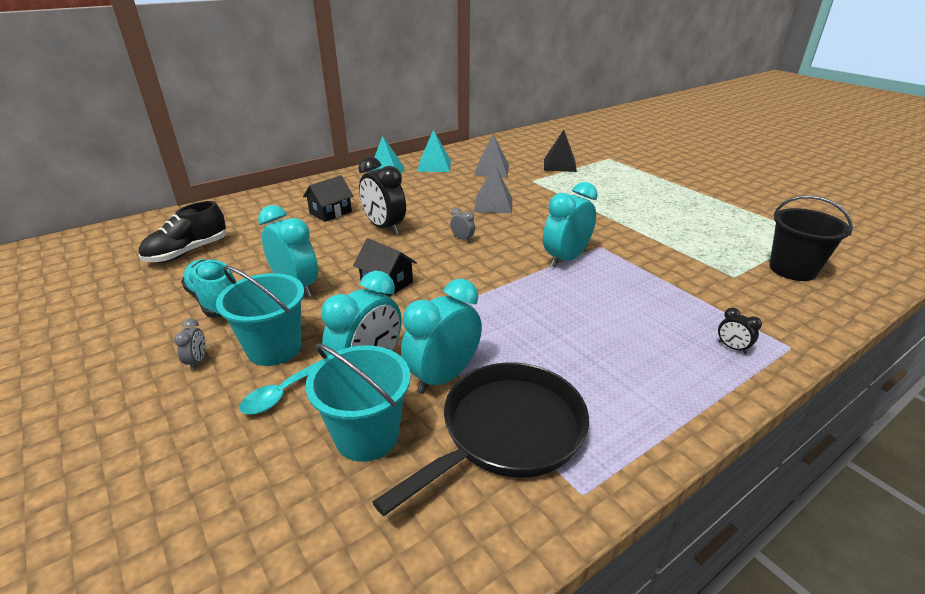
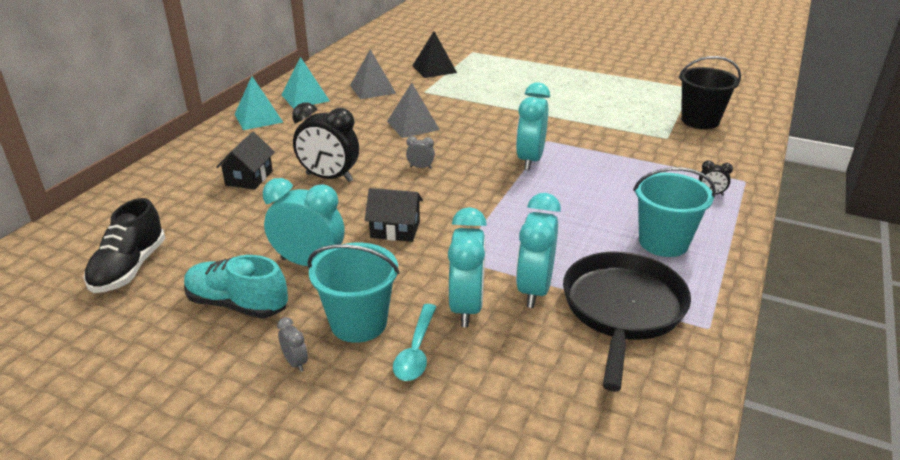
camera: 30 degrees left, 0 degrees up
(367, 436) = (524, 355): turquoise bucket -> turquoise bucket (663, 242)

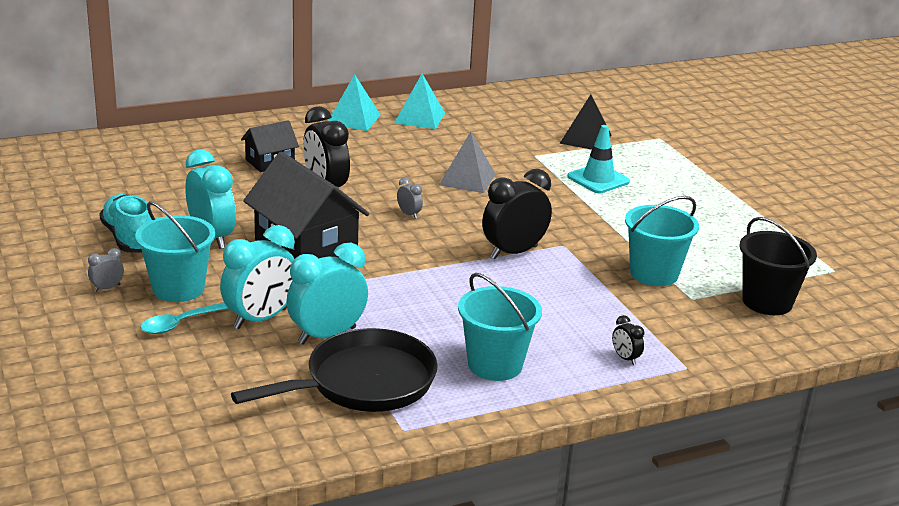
camera: 40 degrees right, 5 degrees down
(129, 268) = (105, 185): black shoe -> none
(295, 362) = (107, 288): grey clock -> grey clock turned 135 degrees counterclockwise
(372, 89) = (491, 134): grey pyramid -> none
(395, 229) = (306, 247): black house -> black house, size x1.88
(487, 90) = (598, 179): none -> turquoise traffic cone
(530, 160) = (513, 252): turquoise clock -> black clock
(623, 133) = (654, 274): none -> turquoise bucket

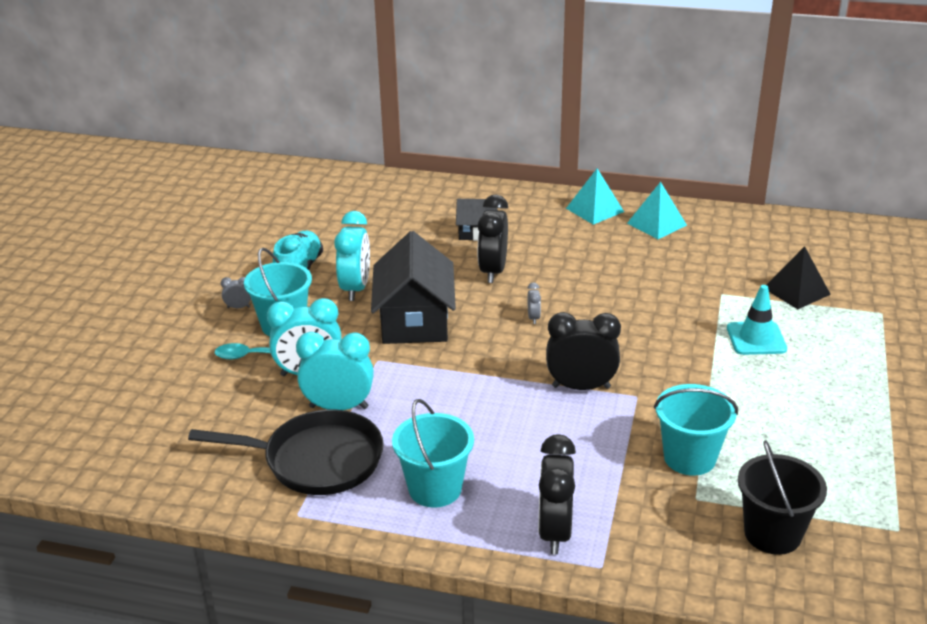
camera: 40 degrees right, 5 degrees up
(467, 179) = (626, 299): grey pyramid -> none
(625, 358) = (555, 532): black clock -> black clock, size x2.24

